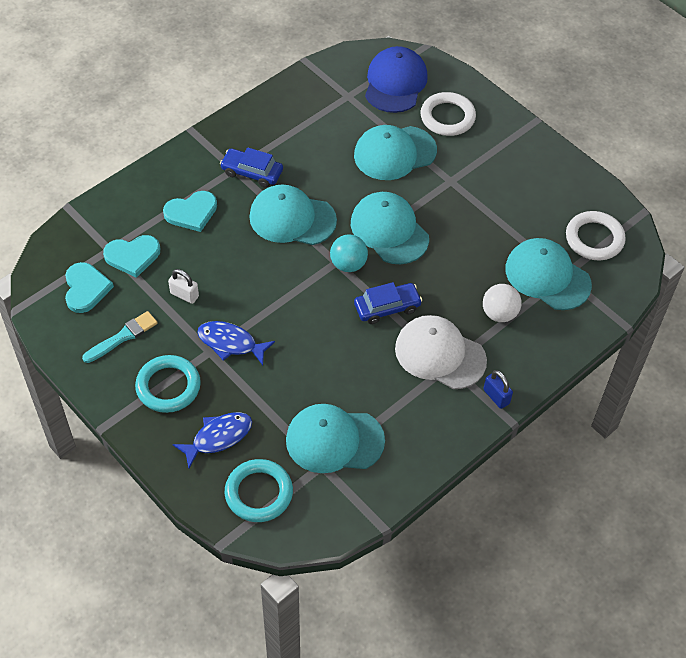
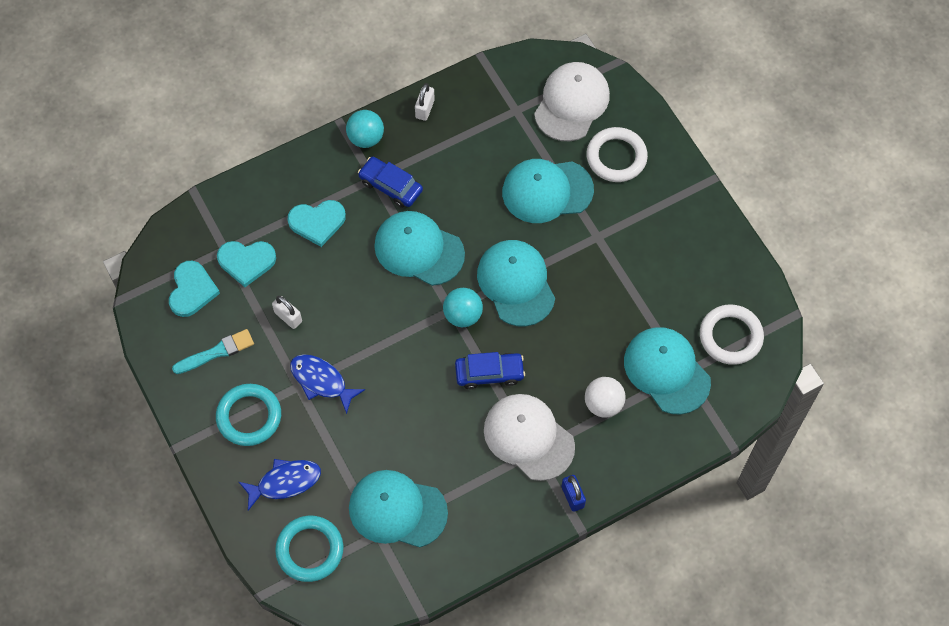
camera: 15 degrees right, 10 degrees up
(218, 138) = (366, 138): none -> turquoise ball
(266, 108) = (425, 109): none -> white padlock
(395, 83) = (571, 103): blue cap -> white cap

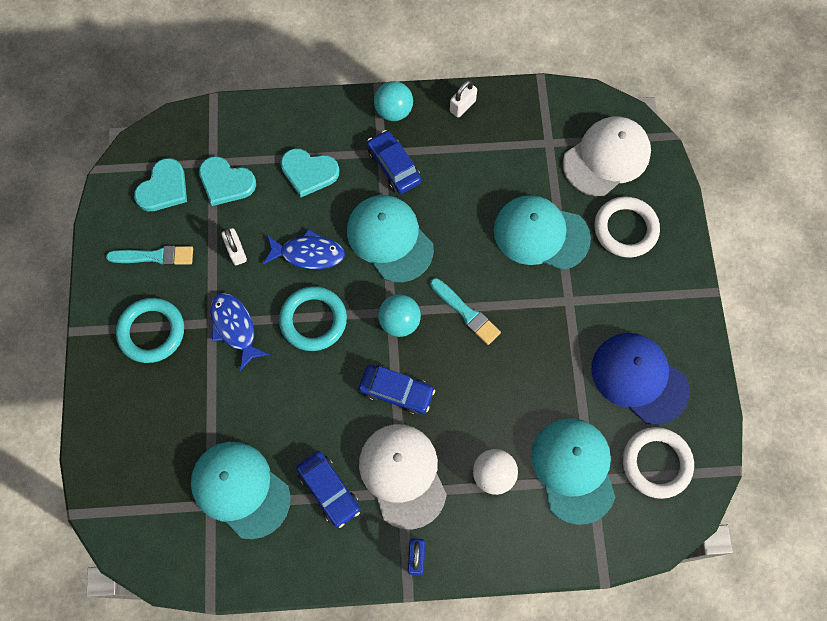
camera: 25 degrees right, 5 degrees up
(285, 482) = (150, 411): blue fish -> blue fish (308, 254)
(310, 550) = (139, 490): turquoise ring -> turquoise ring (313, 320)
(473, 477) = (329, 490): none -> blue car
(516, 283) = (466, 313): turquoise cap -> turquoise brush
(685, 275) = (639, 378): none -> blue cap

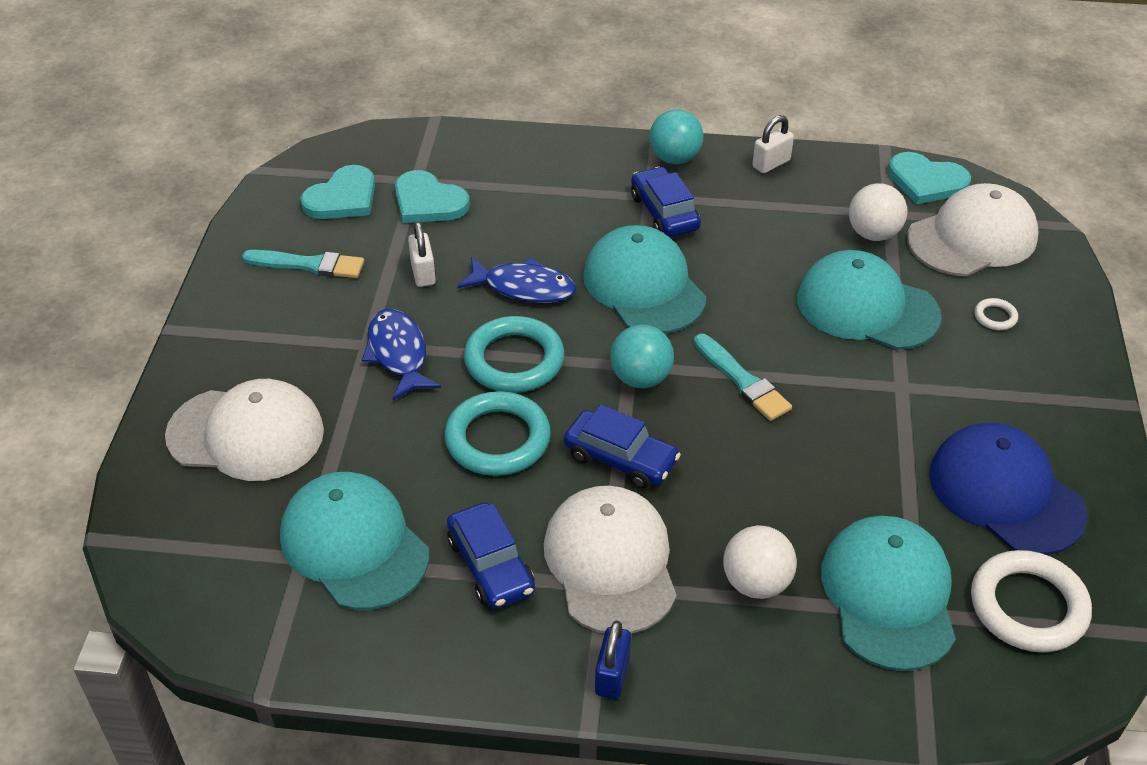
camera: 10 degrees right, 25 degrees down
(149, 413) = (246, 434): none -> white cap
(151, 332) = (279, 343): turquoise ring -> turquoise ring (497, 439)
(309, 172) = (544, 205): turquoise heart -> turquoise heart (926, 181)
(539, 165) = (873, 234): none -> white ball
(625, 229) = (995, 317): white ring -> white ring, size x0.44

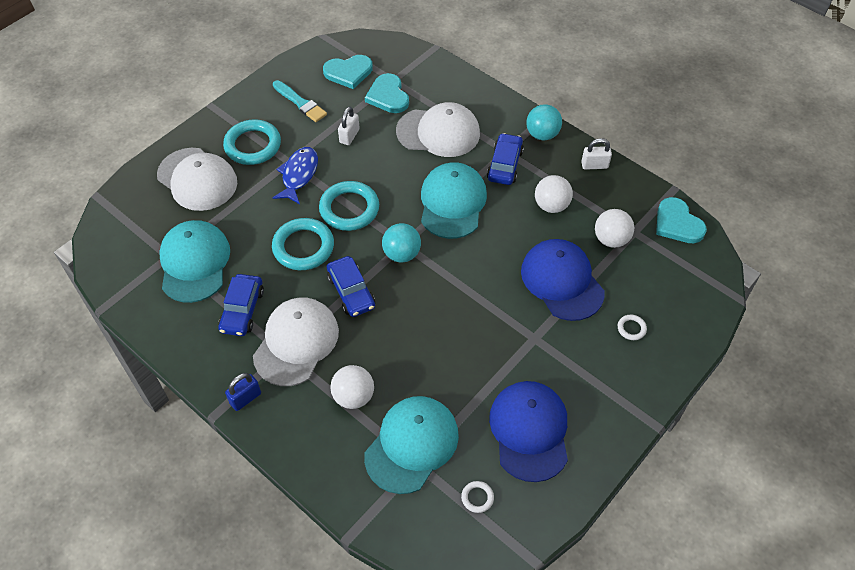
camera: 35 degrees right, 10 degrees up
(290, 349) = (253, 145): none -> turquoise ring
(524, 288) = (391, 171): blue fish -> none
(742, 381) = (452, 285): turquoise brush -> none
(767, 231) = (551, 205): none -> white ball
(866, 307) = (562, 281): turquoise cap -> blue cap
(972, 238) = (669, 273): white cap -> white cap (438, 132)
(1028, 606) = (477, 497): white ring -> white ring, size x0.44

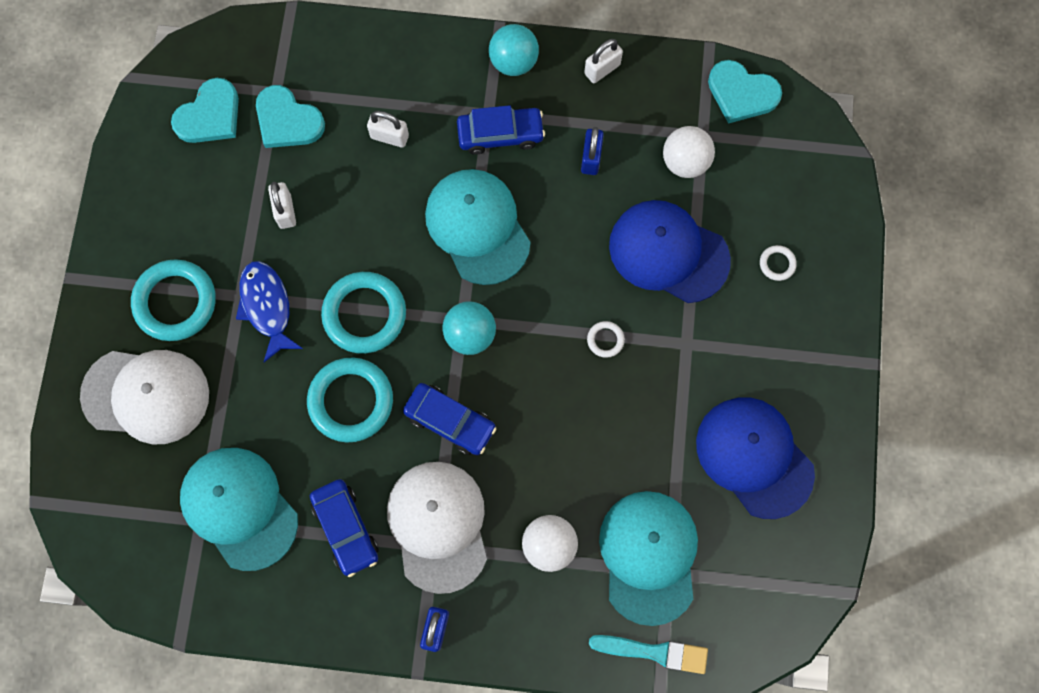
camera: 35 degrees left, 20 degrees up
(300, 103) = (185, 201): turquoise brush -> turquoise brush (654, 652)
(438, 132) = (389, 136): white cap -> white padlock
(477, 497) = (753, 566): white ring -> white ring (605, 340)
(504, 165) = (500, 134): blue car -> blue car turned 105 degrees clockwise
(551, 205) = (591, 158): white ball -> blue padlock

